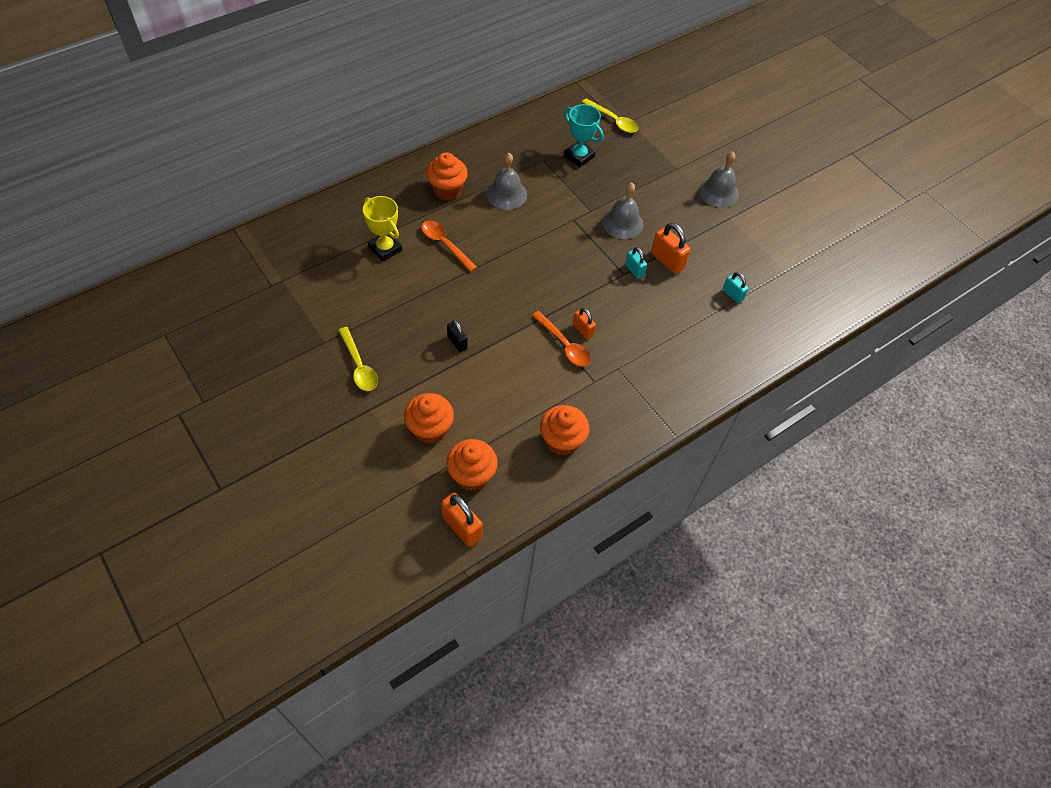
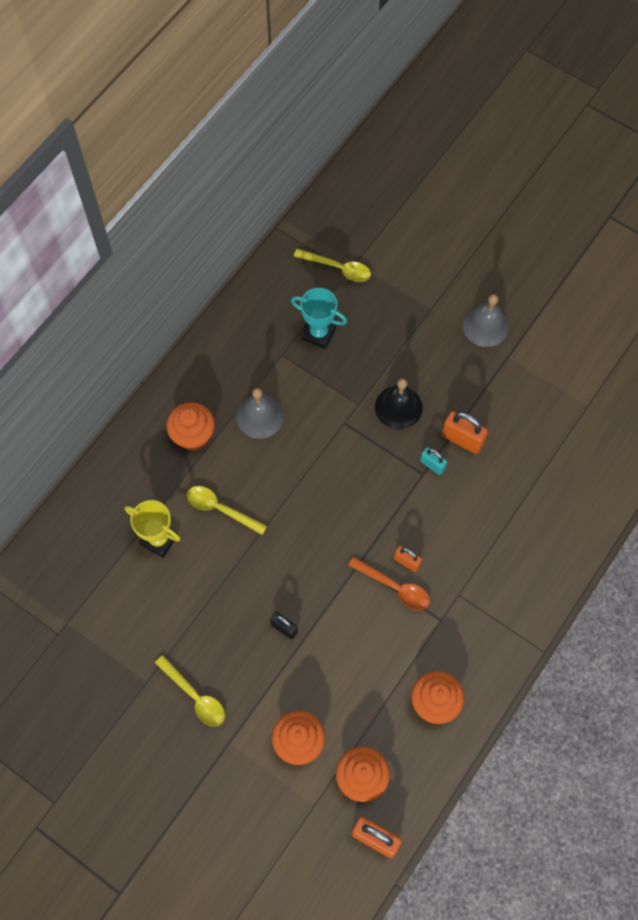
camera: 15 degrees left, 10 degrees up
(445, 244) = (220, 509): orange spoon -> yellow spoon
(622, 223) = (398, 407): grey bell -> black bell
(732, 294) = (544, 456): turquoise padlock -> none

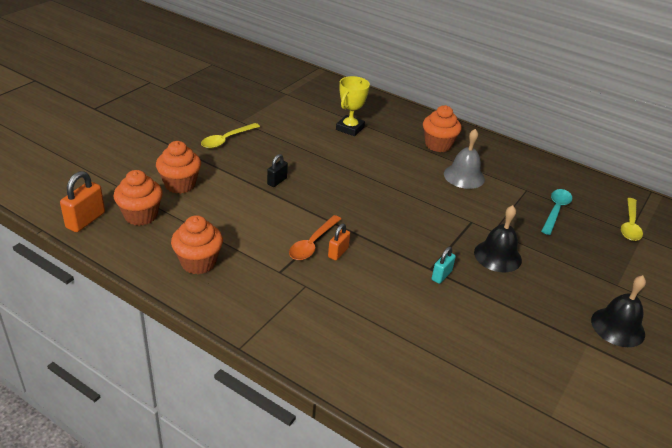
camera: 85 degrees right, 30 degrees down
(220, 509) = (378, 155): yellow spoon -> none
(318, 333) = (556, 210): turquoise trophy -> turquoise spoon
(462, 439) = (475, 299): orange padlock -> none
(485, 326) = (618, 327): grey bell -> black bell

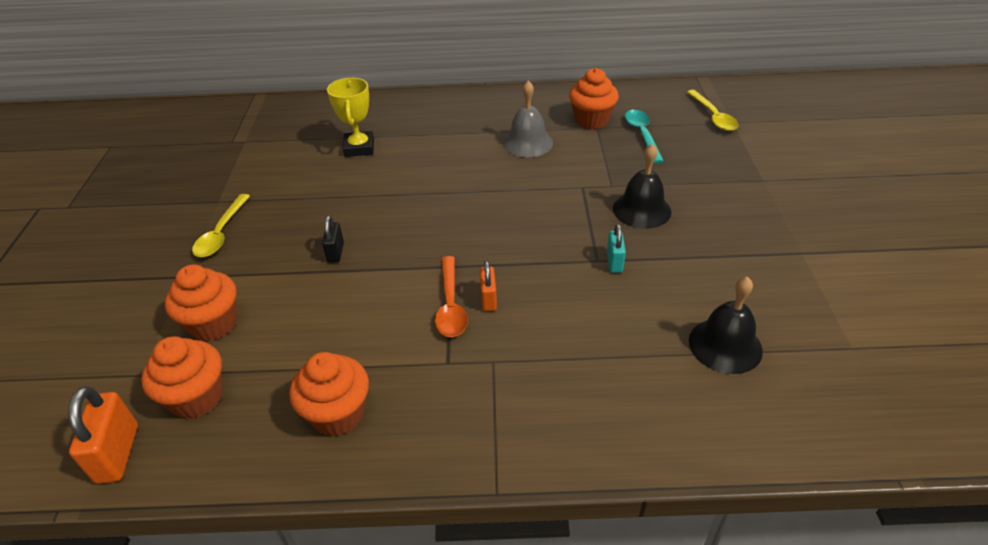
camera: 30 degrees left, 5 degrees up
(438, 145) = (469, 122): orange cupcake -> orange cupcake (591, 120)
(618, 327) = (805, 221): black bell -> black bell (725, 345)

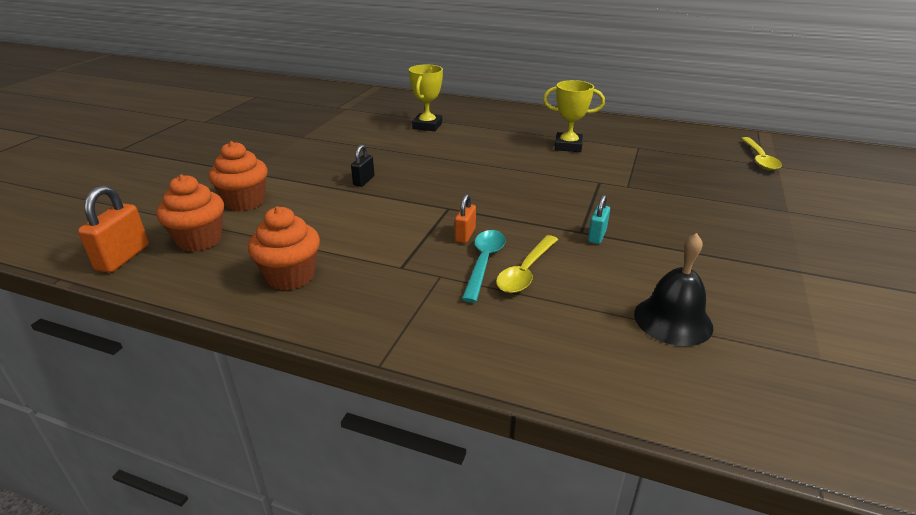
camera: 20 degrees right, 10 degrees down
(221, 233) = (291, 154): yellow spoon -> yellow spoon (525, 271)
(450, 305) = (430, 231): orange spoon -> none
(527, 143) = (568, 146): grey bell -> yellow trophy
(591, 120) = (636, 142): orange cupcake -> none
(641, 210) = (646, 207): black bell -> none
(642, 135) = (679, 159): turquoise spoon -> turquoise spoon (484, 263)

